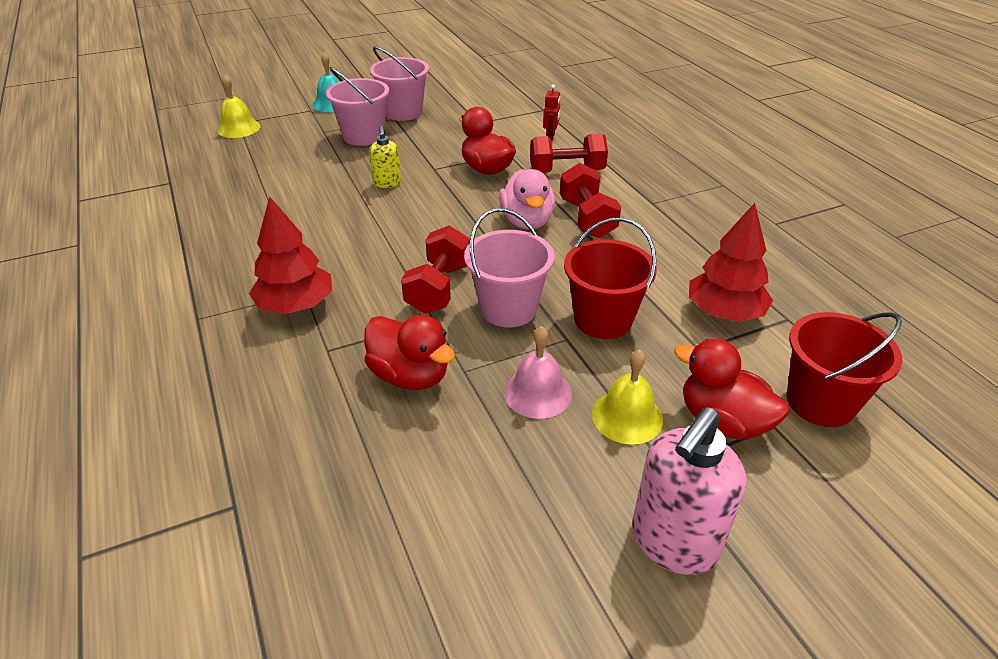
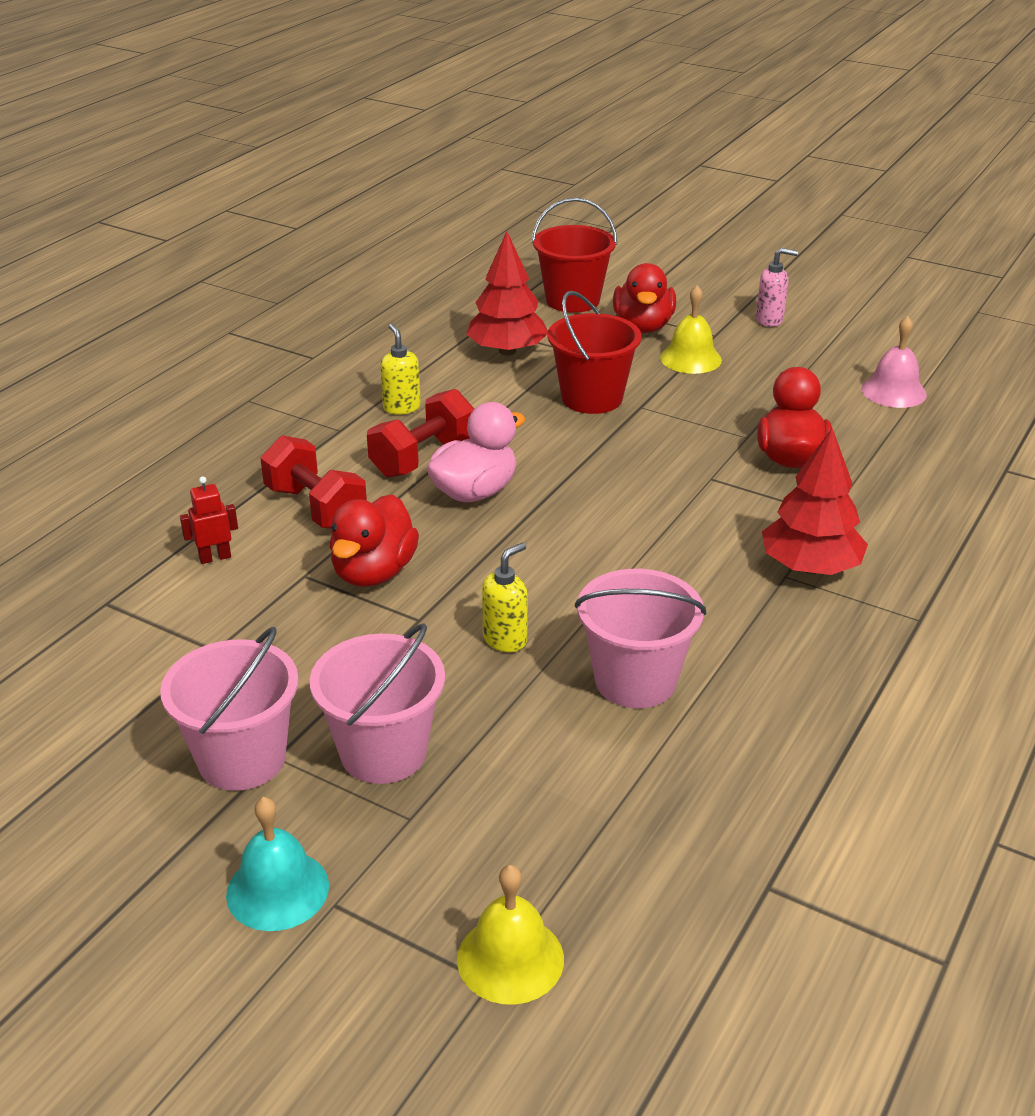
camera: 125 degrees left, 5 degrees down
(439, 288) = (664, 495): red dumbbell -> none
(508, 309) = (641, 446): pink bucket -> pink bucket (635, 681)
(537, 392) = (720, 398): pink bell -> pink bell (893, 391)
(664, 233) = (401, 407): none -> yellow soap dispenser
(673, 543) = (770, 320): pink soap dispenser -> pink soap dispenser, size x0.54

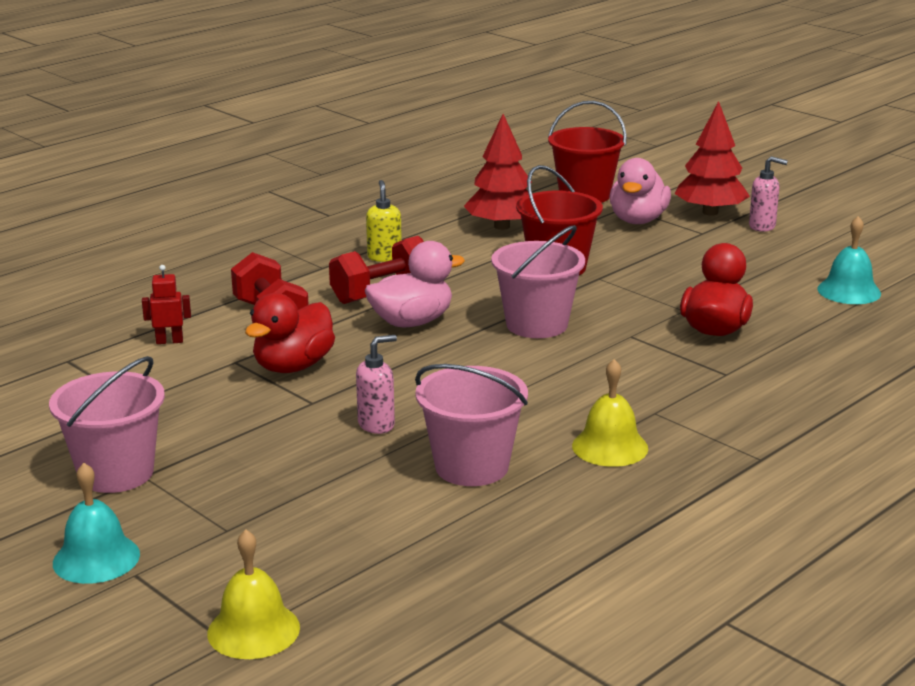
camera: 15 degrees right, 10 degrees down
(383, 752) = (230, 485): pink bucket -> pink bucket (537, 325)
(505, 639) = (377, 425): yellow soap dispenser -> pink soap dispenser
(643, 327) = (638, 220): red duck -> pink duck
(690, 358) = (668, 248): yellow bell -> yellow bell (610, 447)
(810, 567) = (681, 409): red tree -> red tree (710, 212)
(893, 391) = (849, 291): pink bell -> turquoise bell

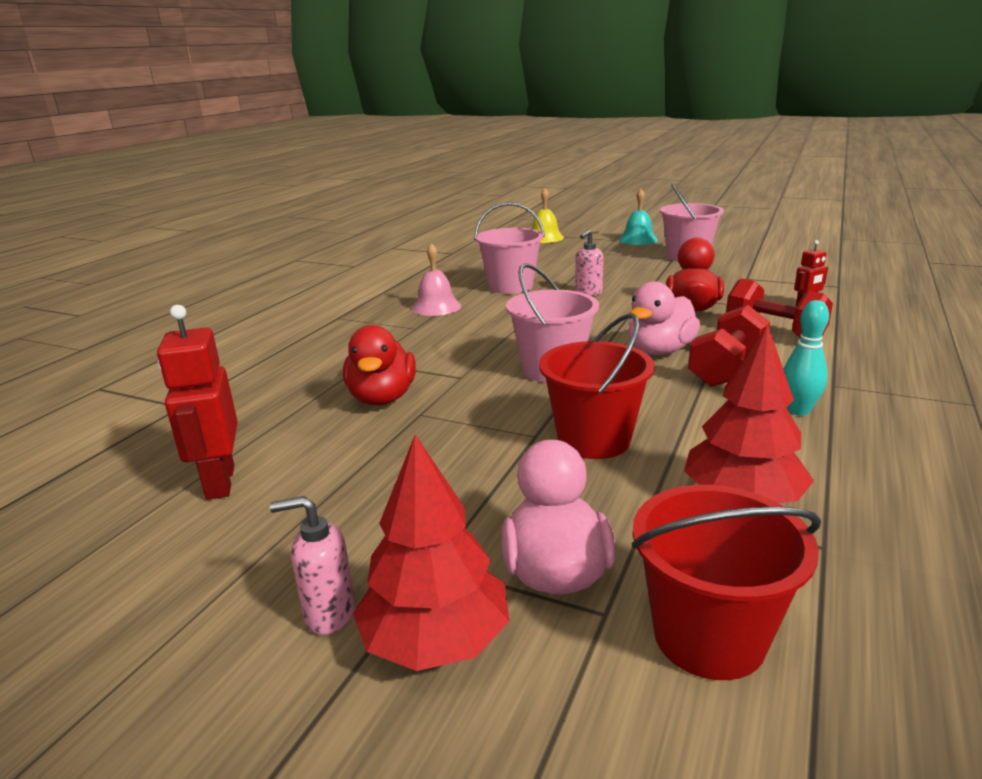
camera: 160 degrees right, 0 degrees up
(384, 257) = (798, 410): yellow soap dispenser -> turquoise bowling pin
(610, 447) = (436, 307): yellow bell -> pink bell
(849, 291) = (219, 482): turquoise bell -> red robot

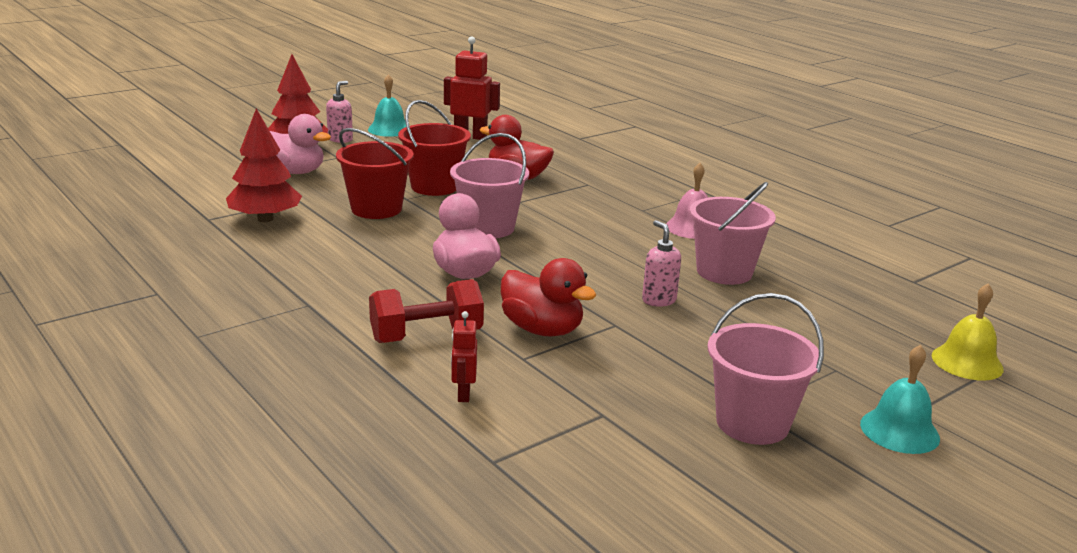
camera: 115 degrees right, 0 degrees up
(217, 582) = (389, 129): none -> turquoise bell
(709, 636) = (218, 182): red bucket -> red bucket (434, 187)
(726, 369) = (394, 281): red dumbbell -> none
(798, 410) = (303, 273): turquoise bowling pin -> none

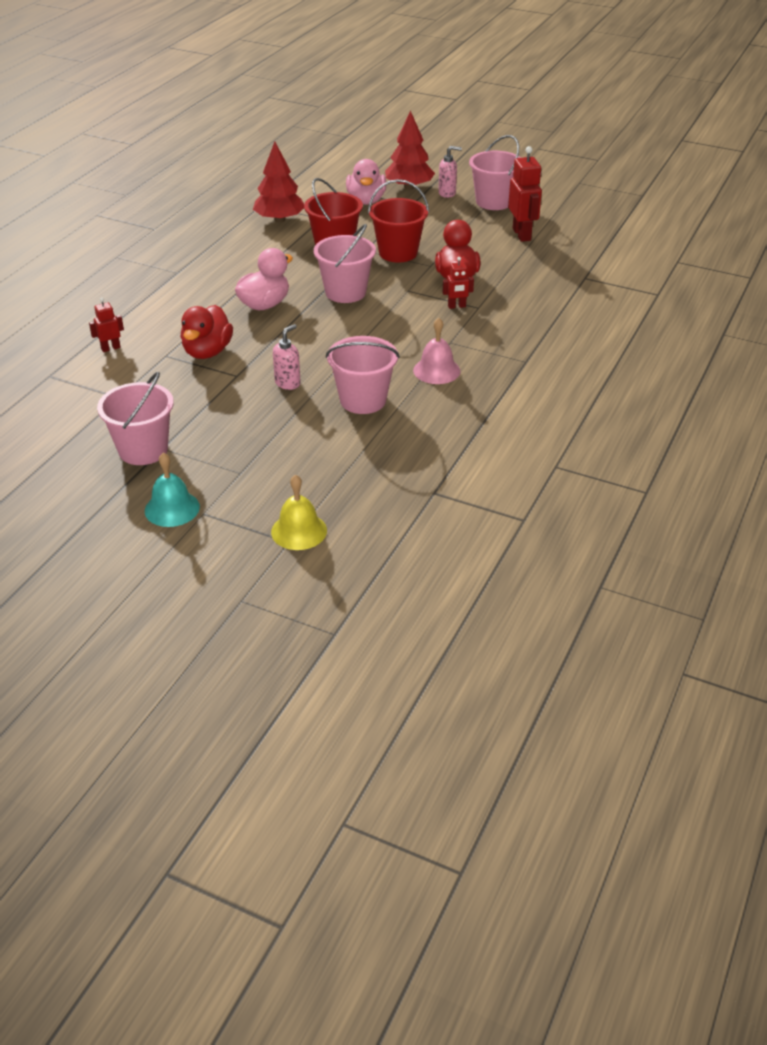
camera: 65 degrees right, 15 degrees up
(389, 129) = (494, 202): turquoise bell -> pink bucket
(426, 336) = (168, 318): red dumbbell -> none
(577, 191) = (456, 306): none -> red robot

